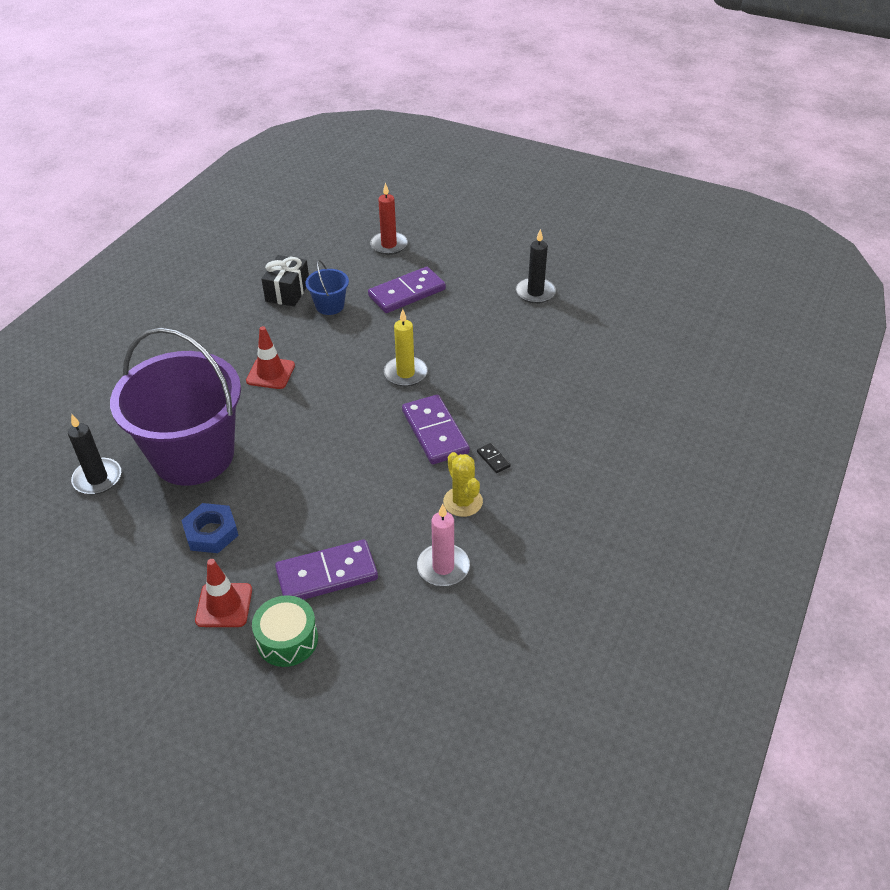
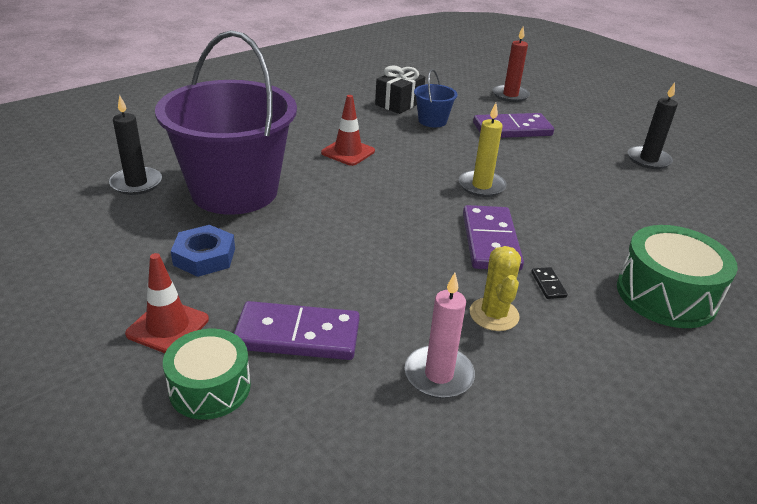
camera: 20 degrees right, 10 degrees down
(580, 437) = (666, 295): none -> green drum

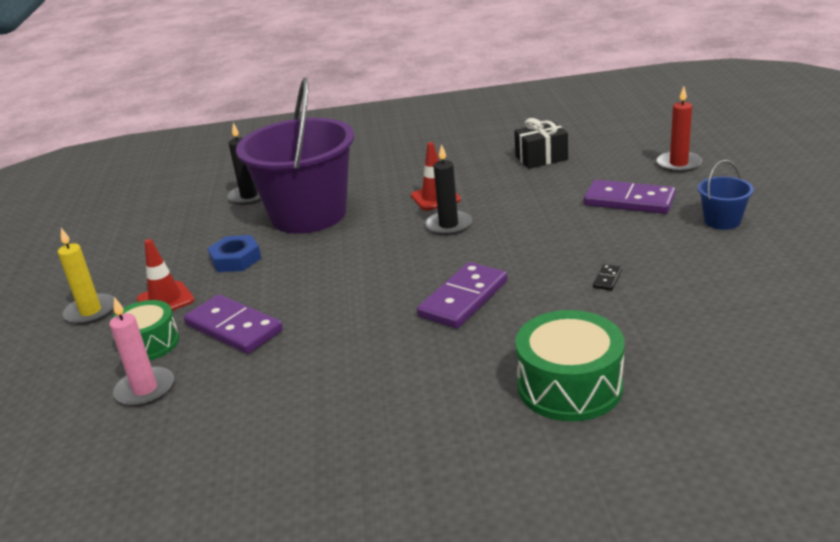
camera: 40 degrees right, 5 degrees down
(432, 121) = (553, 180): blue bucket -> blue bucket (722, 221)
(438, 375) = (293, 383): pink candle -> pink candle (145, 389)
(481, 186) = (520, 250): yellow candle -> yellow candle (91, 312)
(494, 314) = (389, 355): yellow cactus -> none
(548, 285) = (467, 346): black domino -> black domino (607, 279)
(648, 160) = (752, 258): black candle -> black candle (448, 225)

